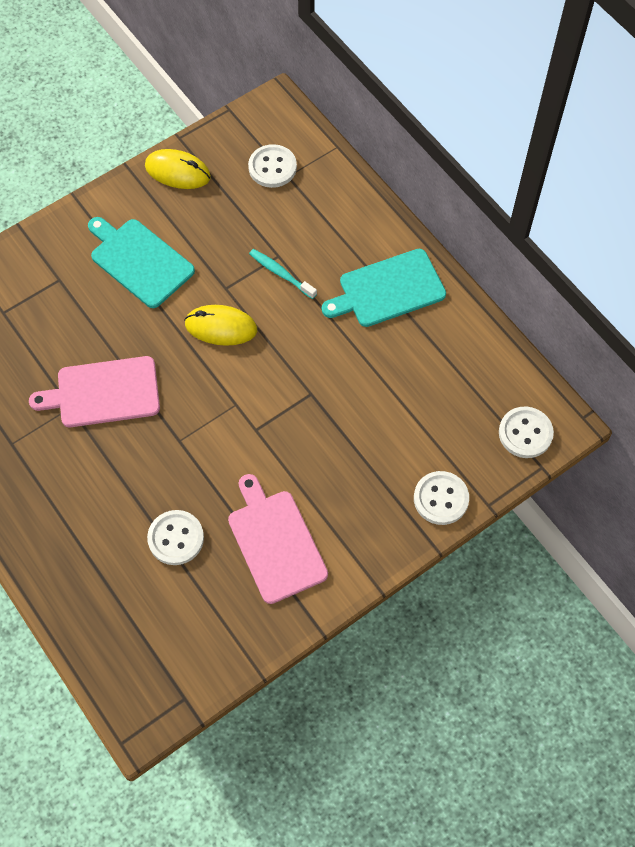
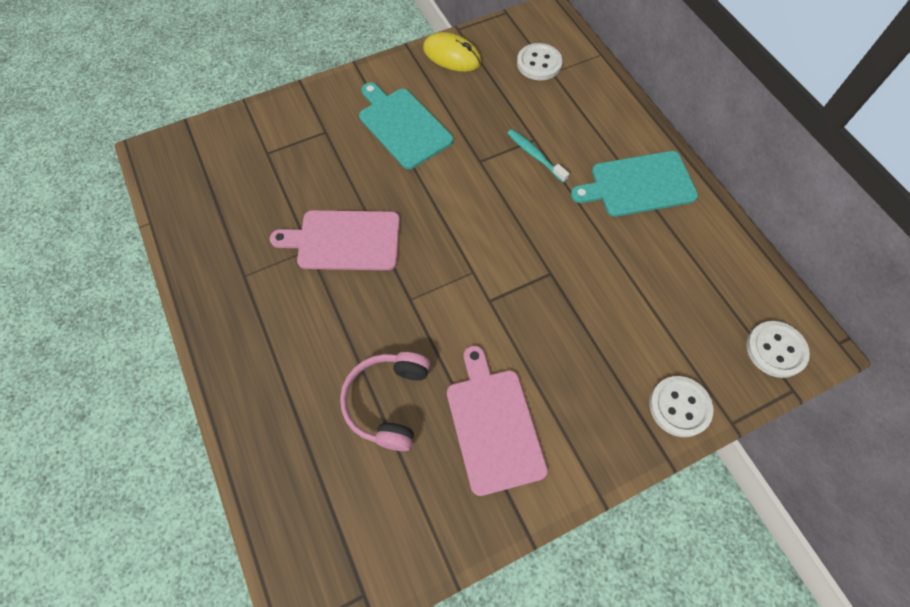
camera: 10 degrees right, 0 degrees up
(176, 538) = (388, 402): white button -> pink headphones
(221, 327) = (470, 196): yellow mouse -> none

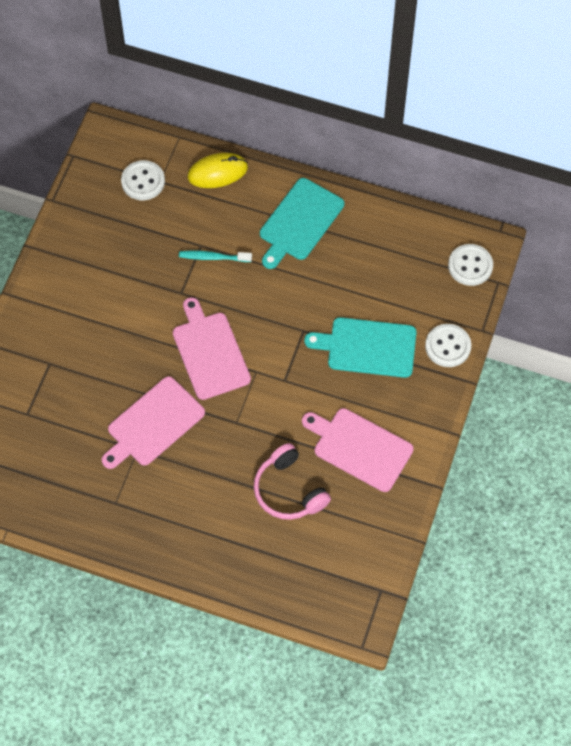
camera: 45 degrees left, 0 degrees up
(403, 126) = (99, 312): turquoise cutting board -> turquoise cutting board (367, 347)
(452, 56) = (73, 227): yellow mouse -> yellow mouse (217, 172)
(452, 224) = (209, 352): none -> pink cutting board

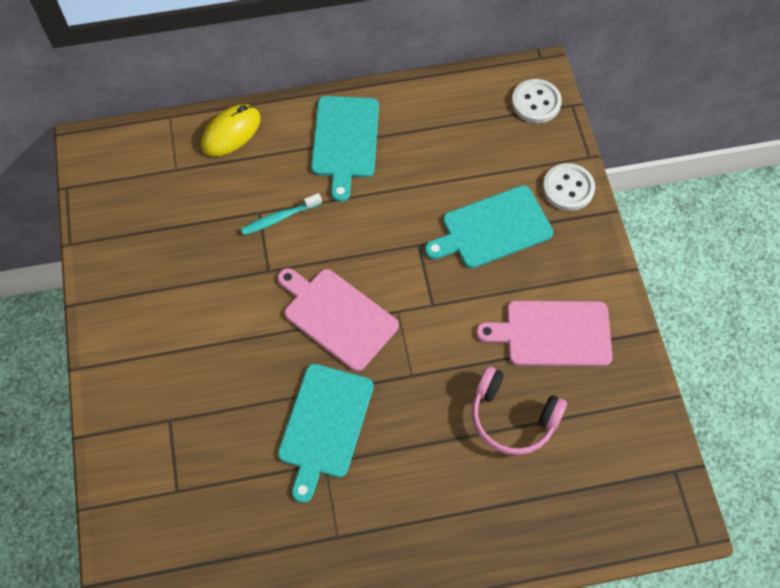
camera: 30 degrees left, 0 degrees up
(143, 181) = (158, 178): white button -> none
(153, 424) = (324, 425): pink cutting board -> turquoise cutting board

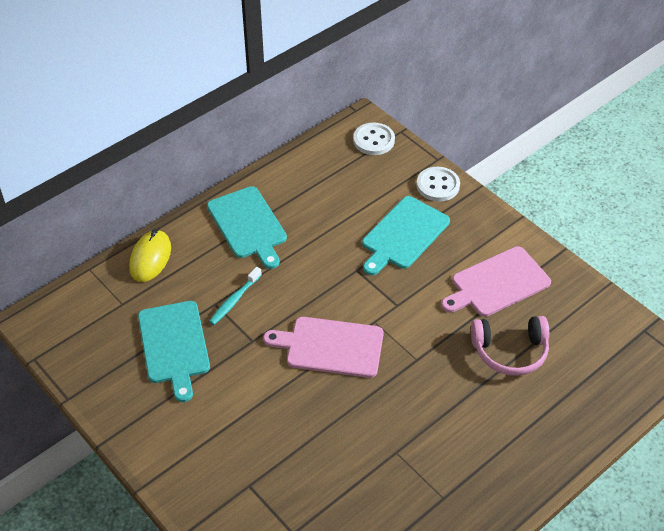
camera: 30 degrees left, 15 degrees down
(324, 425) = (376, 426): turquoise cutting board -> turquoise cutting board (174, 345)

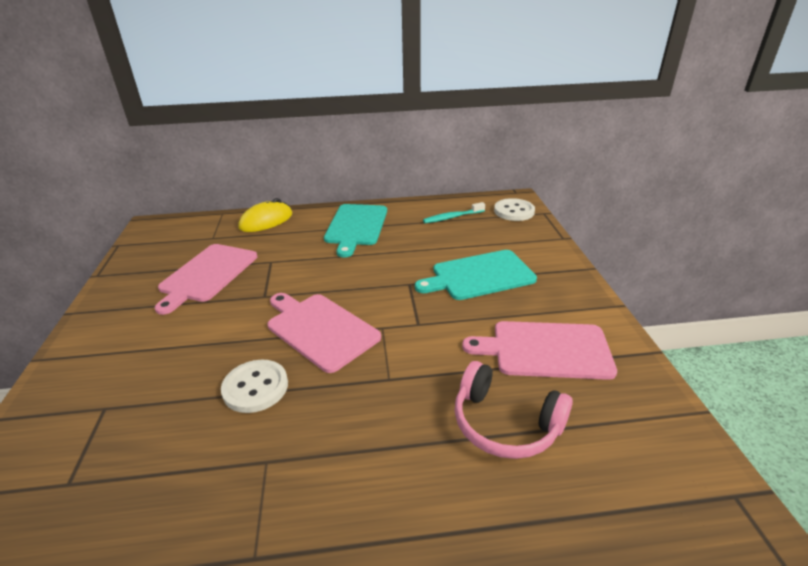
camera: 35 degrees right, 15 degrees down
(174, 345) = (207, 274): turquoise cutting board -> pink cutting board
(234, 300) = (287, 265): turquoise toothbrush -> turquoise toothbrush (452, 217)
(438, 185) = (547, 254): white button -> white button (255, 387)

